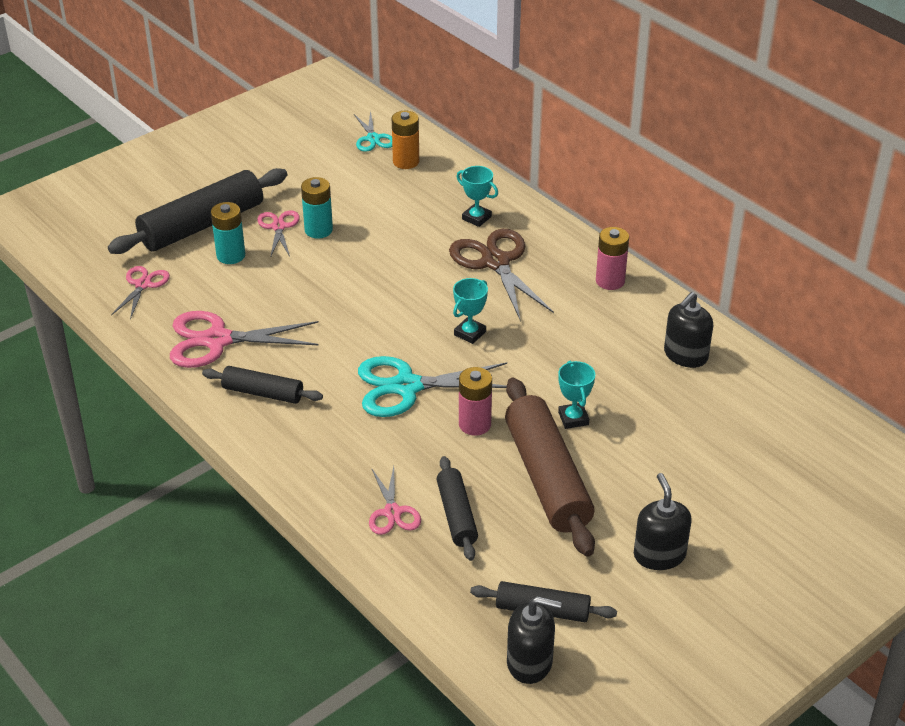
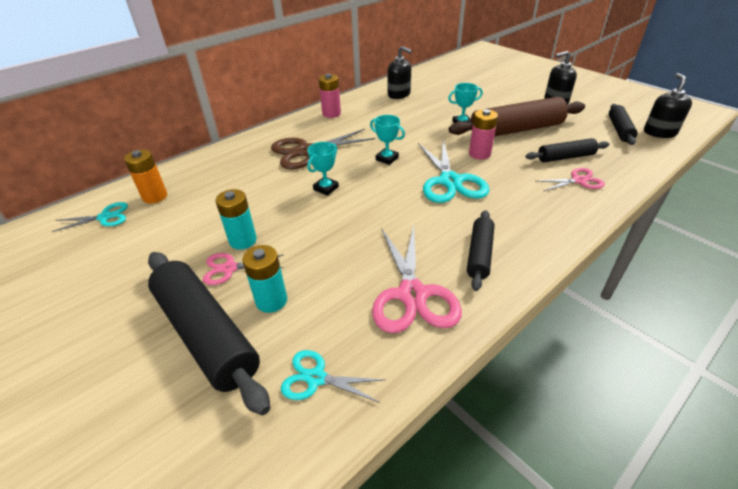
camera: 90 degrees left, 0 degrees up
(143, 284) = (316, 378): pink scissors -> turquoise scissors
(476, 218) = (250, 160): turquoise trophy -> turquoise trophy (326, 188)

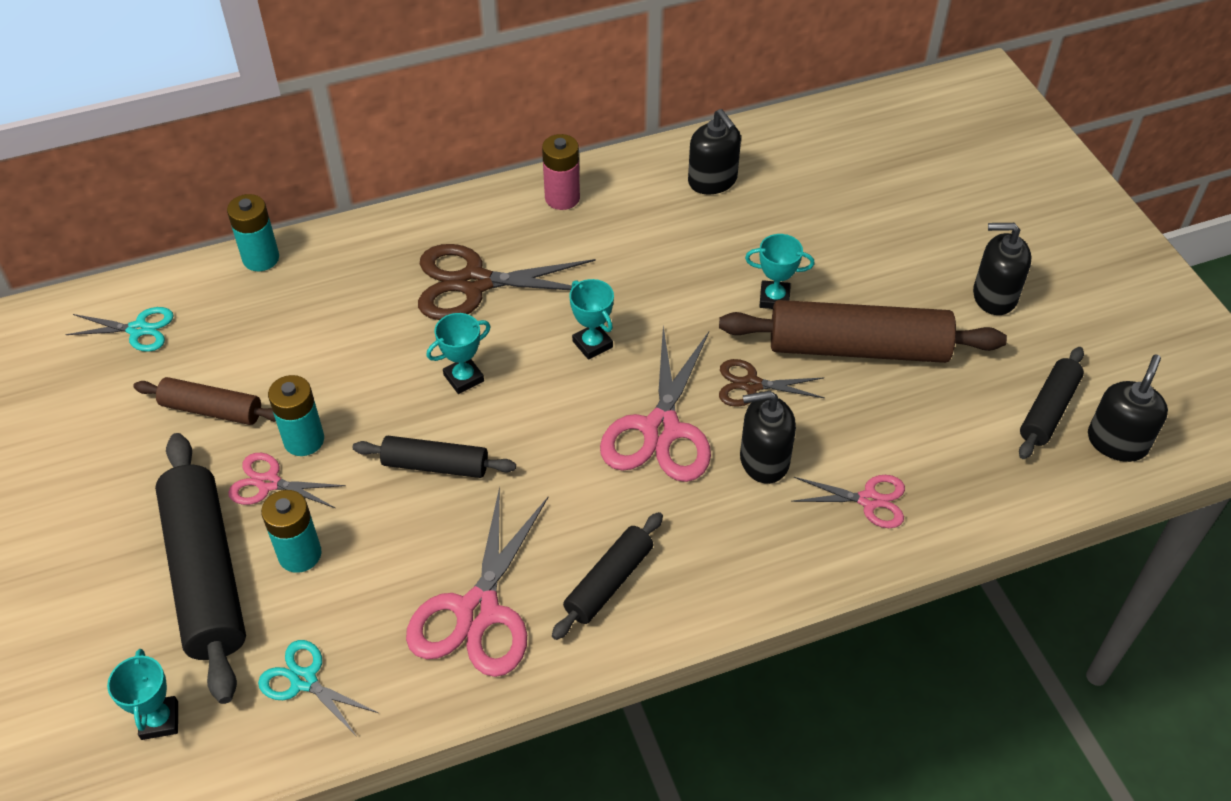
camera: 20 degrees right, 10 degrees up
(155, 196) = (215, 310): orange battery -> none
(172, 242) = (212, 410): none -> brown rolling pin
(175, 169) = (261, 258): none -> turquoise battery
(208, 453) = (159, 720): none -> turquoise trophy
(450, 181) = (660, 430): turquoise scissors -> pink scissors
(479, 154) = (751, 385): pink battery -> brown scissors
(513, 179) = (764, 460): none -> black soap dispenser
(565, 157) = (891, 442): black rolling pin -> black rolling pin (435, 465)

